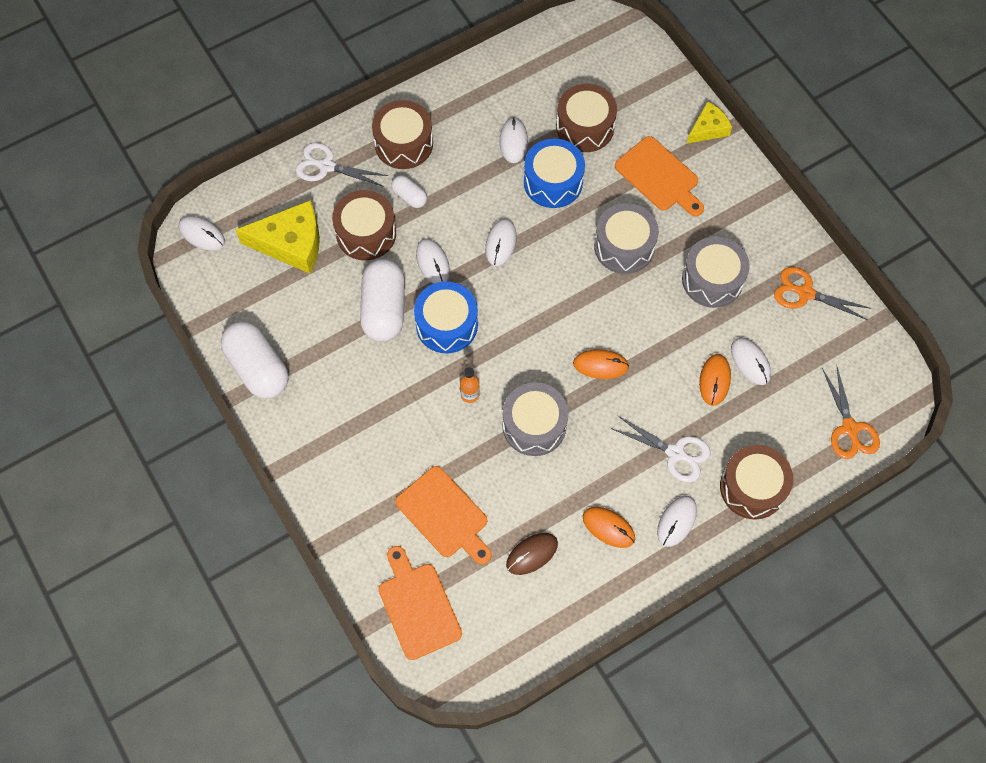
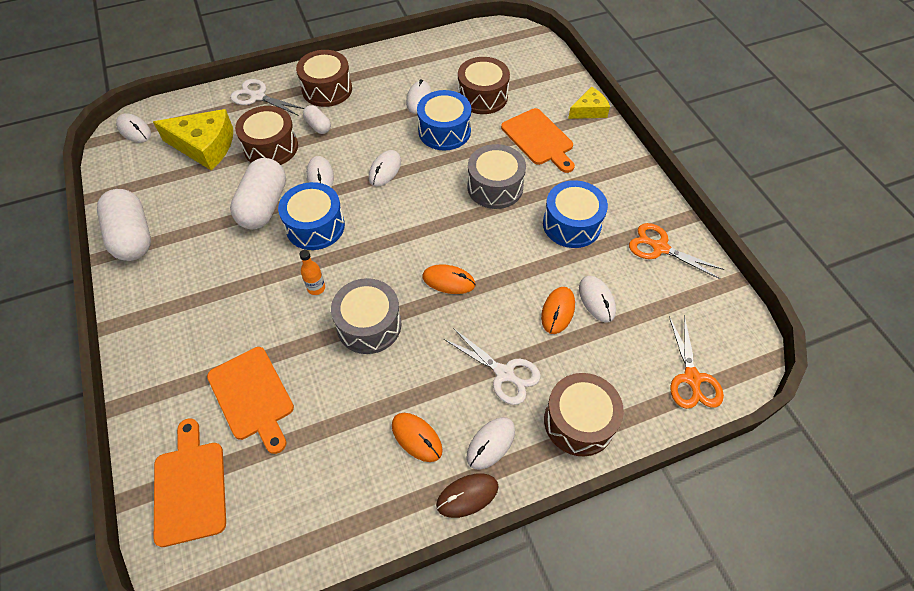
camera: 10 degrees right, 10 degrees down
(532, 554) = (328, 452): brown mouse -> brown mouse (467, 496)
(712, 280) = (571, 224): grey drum -> blue drum

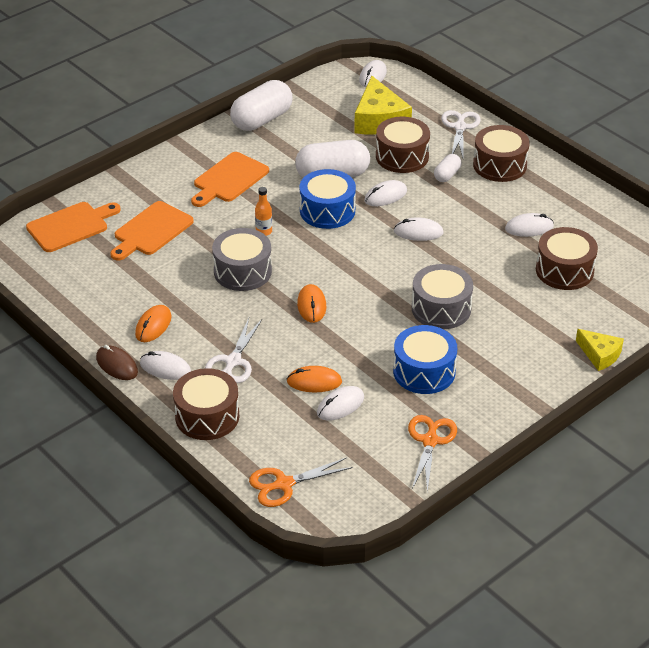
camera: 70 degrees right, 15 degrees down
(444, 131) = (495, 256): blue drum -> none
(539, 139) = (528, 325): orange cutting board -> orange cutting board (229, 179)

